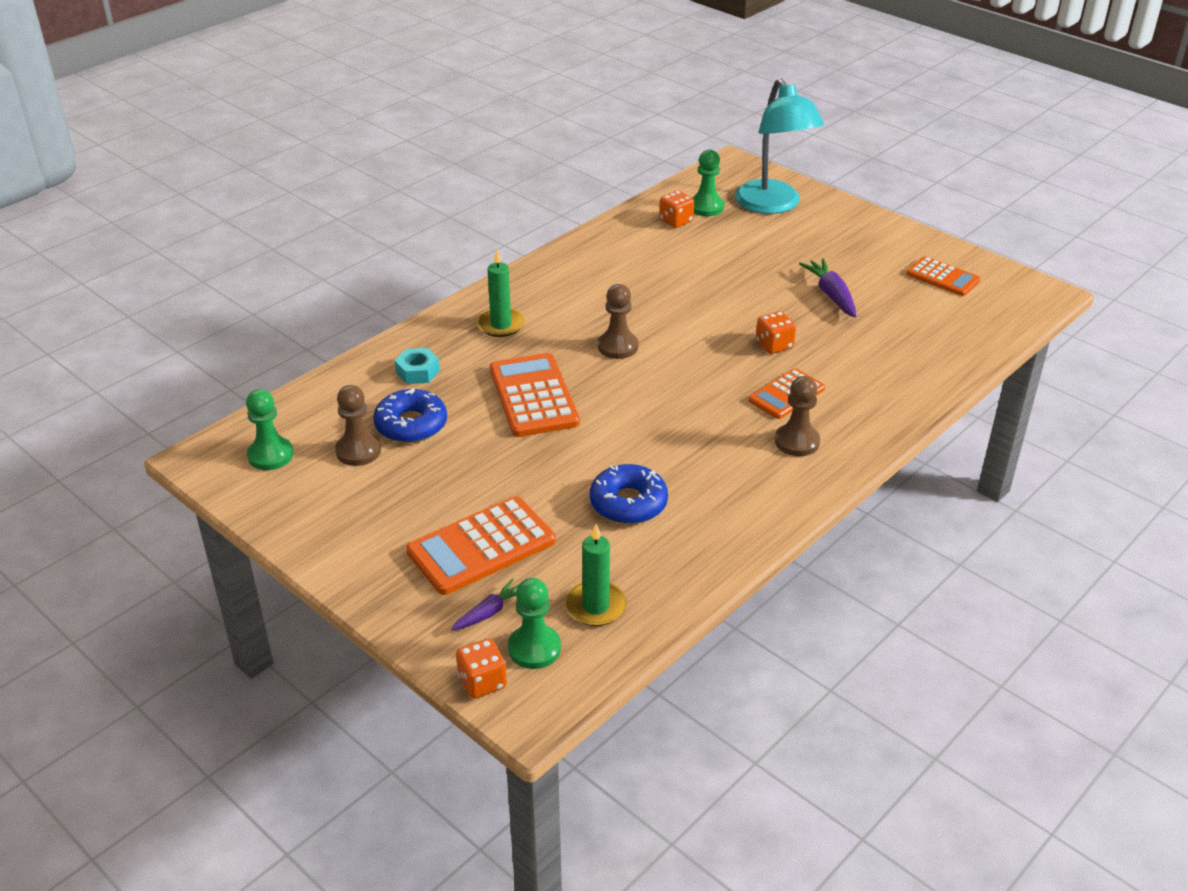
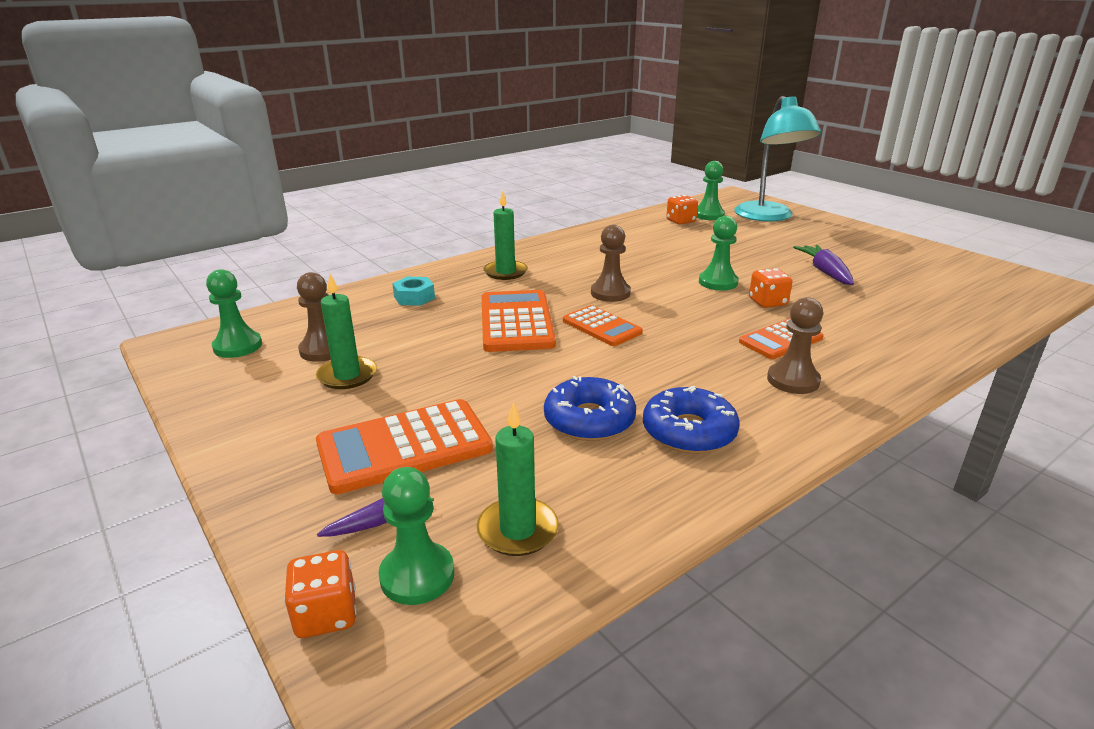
camera: 10 degrees right, 10 degrees down
(397, 479) = (347, 375): none -> green candle
(411, 425) = (386, 334): blue donut -> blue donut (689, 431)
(724, 320) = (718, 282): none -> green pawn
(942, 277) = (937, 267): orange calculator -> orange calculator (601, 327)

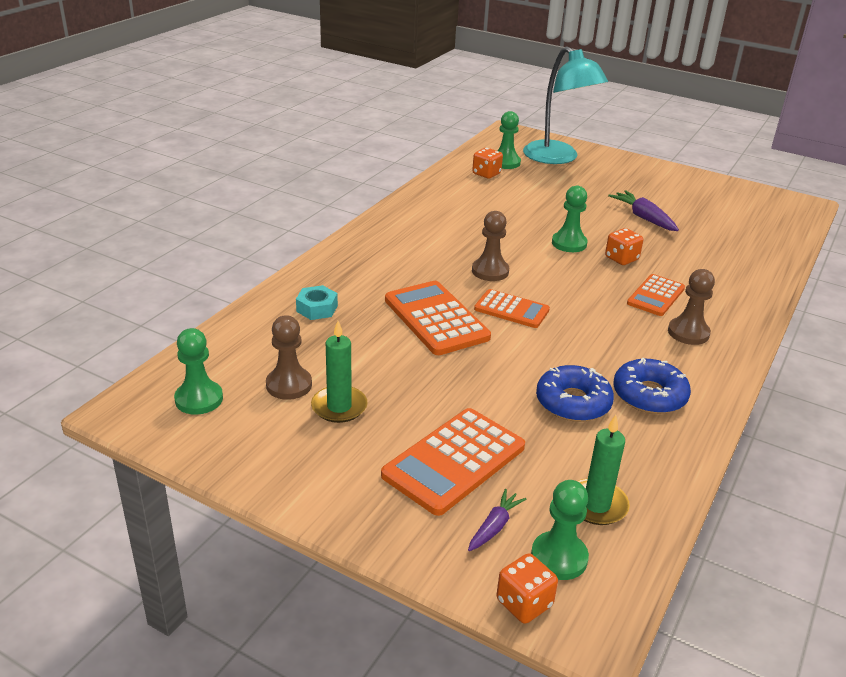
camera: 25 degrees left, 5 degrees up
(505, 272) = (376, 263): green candle -> none

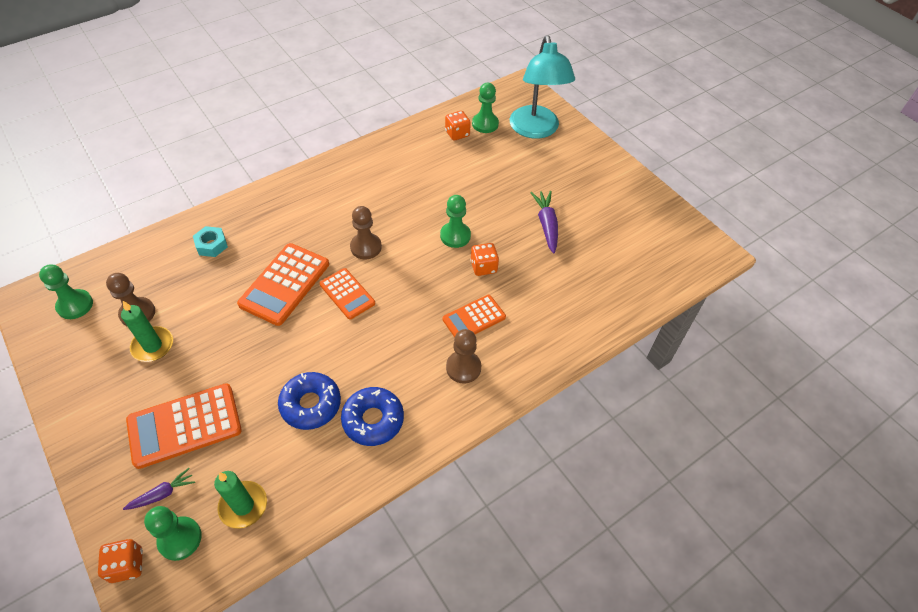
camera: 25 degrees right, 20 degrees up
(436, 319) = (284, 284): orange calculator -> orange calculator turned 150 degrees counterclockwise

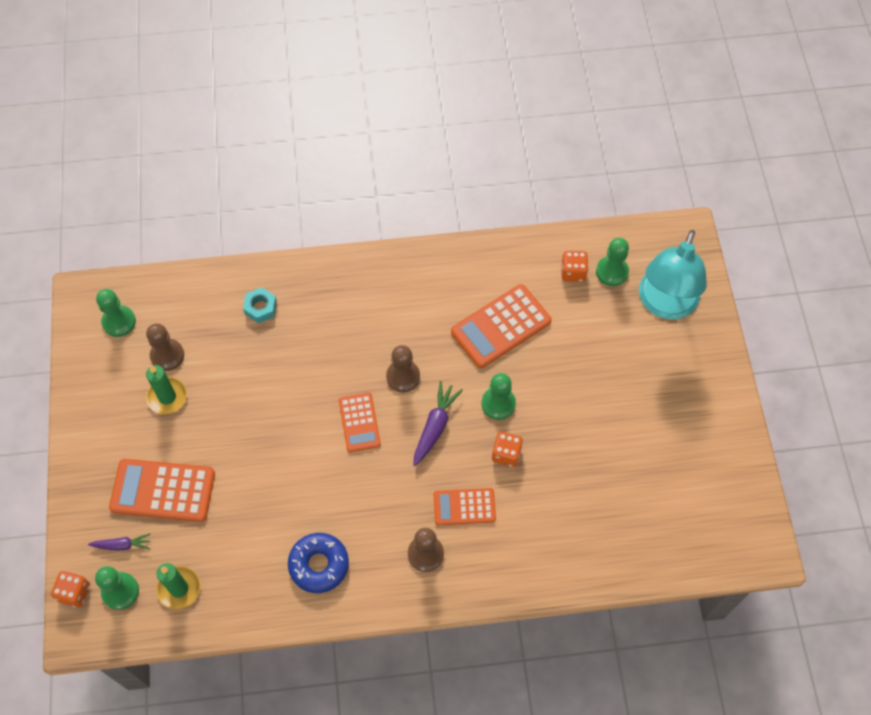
camera: 30 degrees right, 10 degrees up
(284, 284) = (307, 384): orange calculator -> orange calculator (501, 326)
(311, 404) = (273, 523): blue donut -> none
(546, 225) = (601, 434): purple carrot -> purple carrot (435, 426)

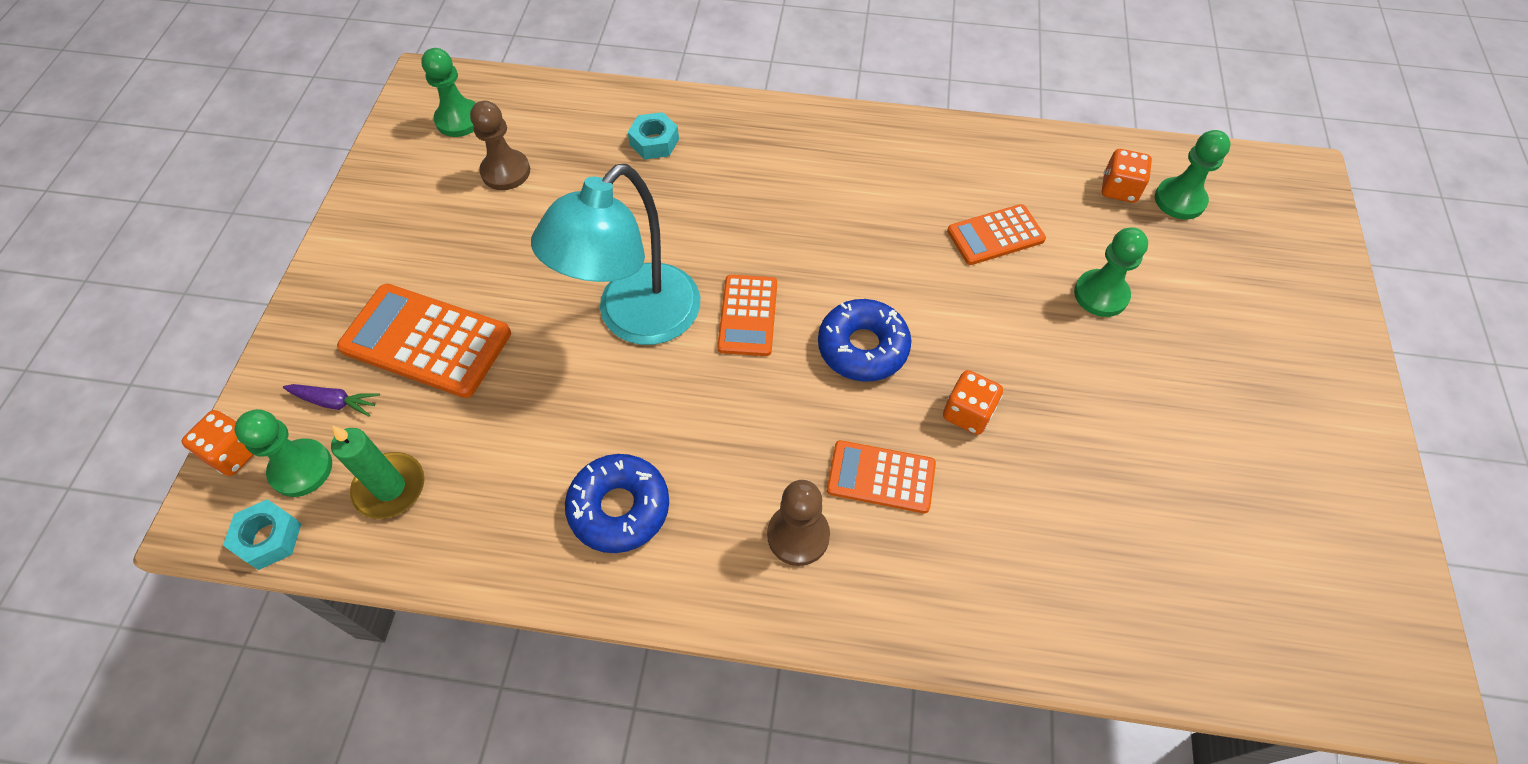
camera: 15 degrees right, 5 degrees down
(120, 636) = (268, 538): none -> turquoise nut
(167, 397) = (484, 221): green candle -> none
(403, 377) = (831, 269): brown pawn -> none
(435, 426) = (862, 347): purple carrot -> blue donut
(498, 404) = (969, 338): green pawn -> green pawn (1101, 295)
(501, 326) = (995, 235): orange calculator -> orange calculator, size x0.62
(665, 304) = (1260, 259): turquoise lamp -> turquoise lamp (635, 319)

